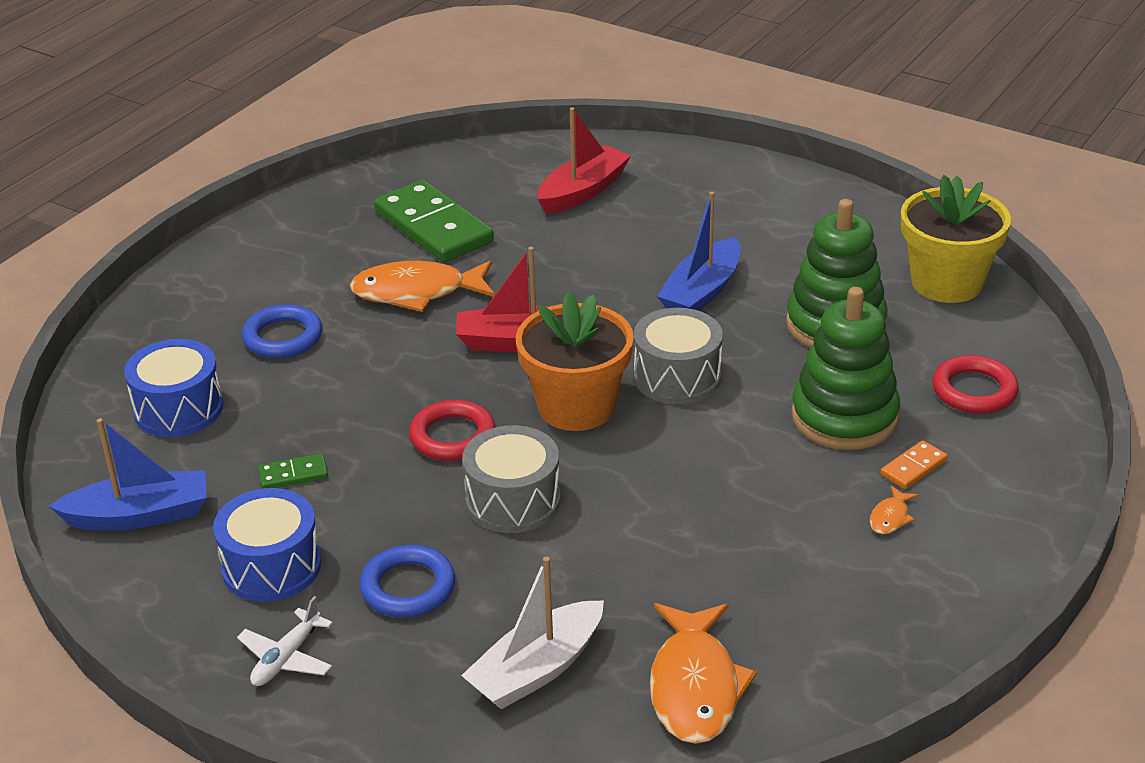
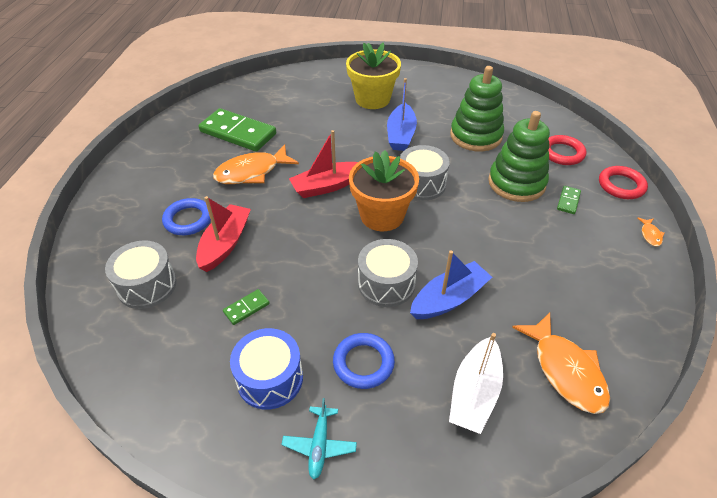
camera: 25 degrees left, 10 degrees up
(140, 515) = (160, 371): blue boat -> blue boat (449, 299)
(178, 409) = (147, 285): blue drum -> grey drum
(286, 658) = (319, 445): white plane -> turquoise plane
(452, 436) = (326, 253): red ring -> red ring (621, 185)
(583, 191) = (305, 96): red boat -> red boat (225, 244)
(890, 517) = (579, 232): orange fish -> orange fish (650, 235)
(913, 467) = (568, 201): orange domino -> green domino
(946, 282) = (508, 103): yellow flower pot -> yellow flower pot (372, 99)

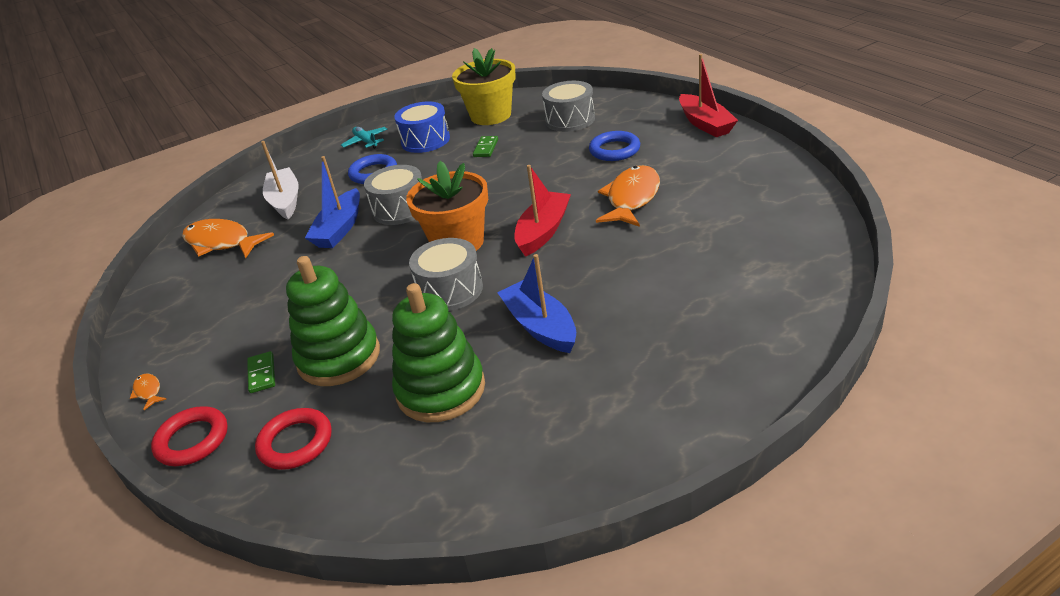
camera: 145 degrees right, 10 degrees down
(225, 244) = (559, 158): red boat -> red boat (705, 124)
(238, 133) = (717, 213): green domino -> none
(372, 99) = (649, 351): yellow flower pot -> yellow flower pot (491, 115)

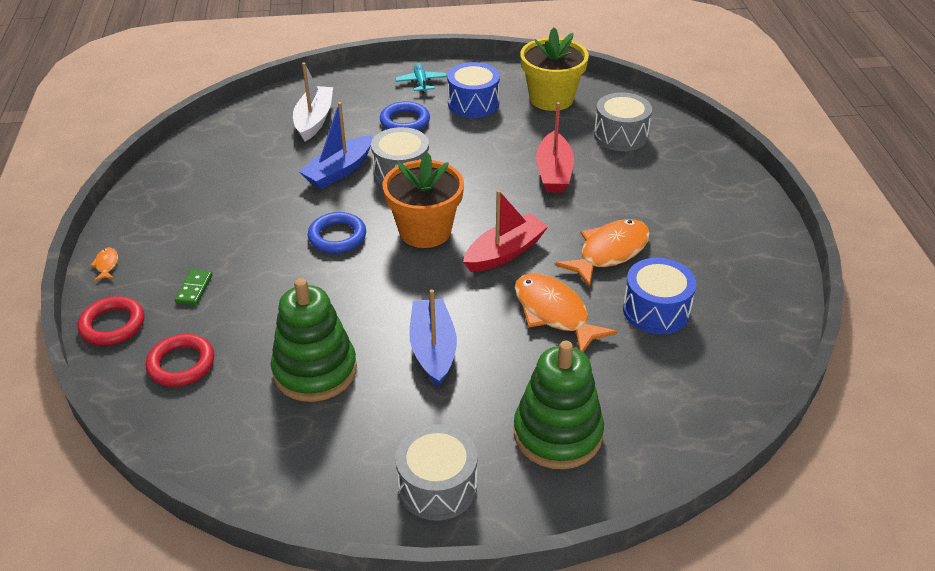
camera: 20 degrees right, 5 degrees up
(221, 243) = (239, 143): orange fish -> orange fish (554, 313)
(339, 357) = (259, 301): green stacking toy -> green stacking toy (557, 434)
(450, 290) = (386, 277): grey drum -> grey drum (437, 486)
(486, 148) = (520, 136): green domino -> none
(614, 150) = (635, 190): blue ring -> blue ring (337, 236)
(705, 124) = (746, 197): red boat -> red boat (554, 172)
(706, 222) = (656, 310): none -> blue drum

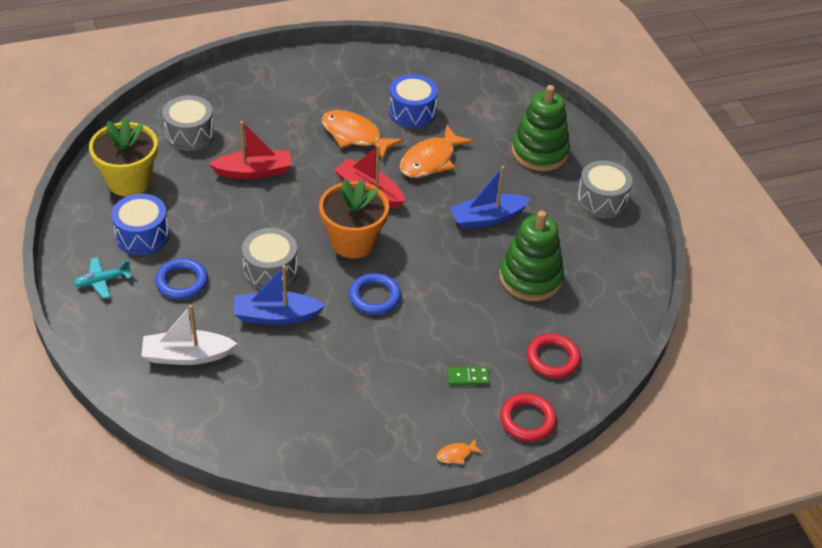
camera: 105 degrees left, 5 degrees up
(339, 171) = (276, 316): blue boat -> blue boat turned 150 degrees clockwise

